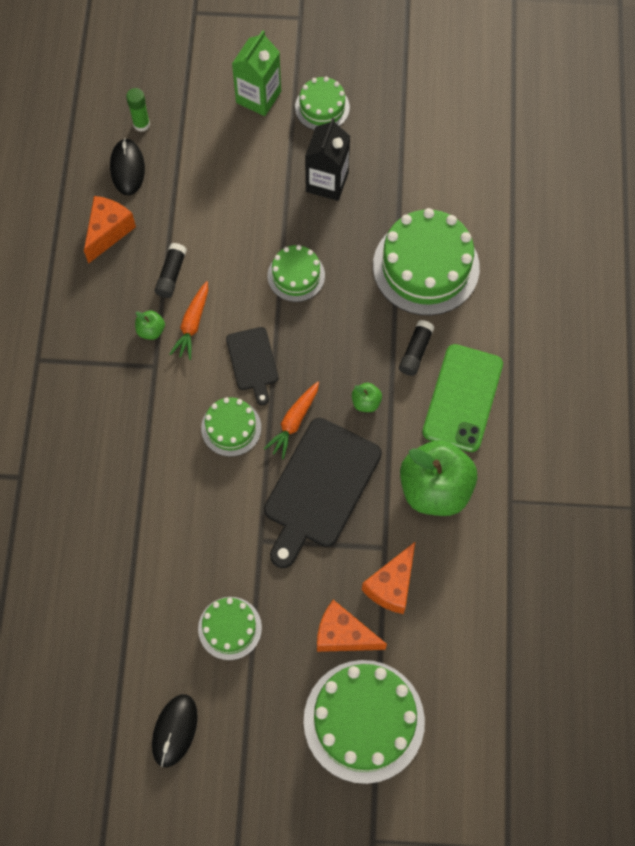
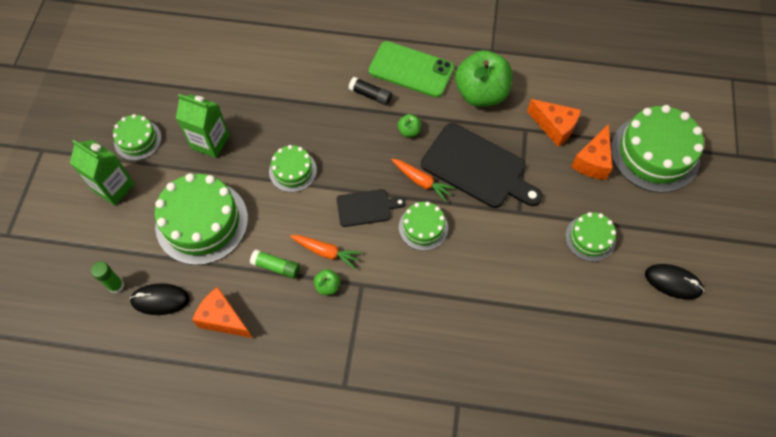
camera: 85 degrees left, 5 degrees down
(171, 274) = (276, 267): black glue stick -> green glue stick
(327, 182) = (210, 142): black carton -> green carton
(426, 267) = (299, 81): green cake -> green cake (202, 222)

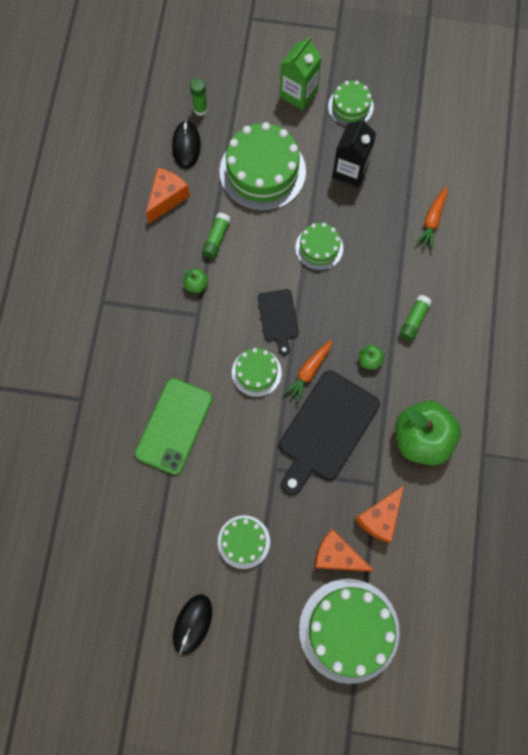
camera: 90 degrees right, 10 degrees up
(210, 142) = (350, 170): green carton -> black carton
(326, 252) = (231, 282): orange carrot -> orange carrot (432, 221)
(370, 95) = (413, 320): black glue stick -> green glue stick
(411, 70) = (450, 363): green phone -> green phone (174, 426)

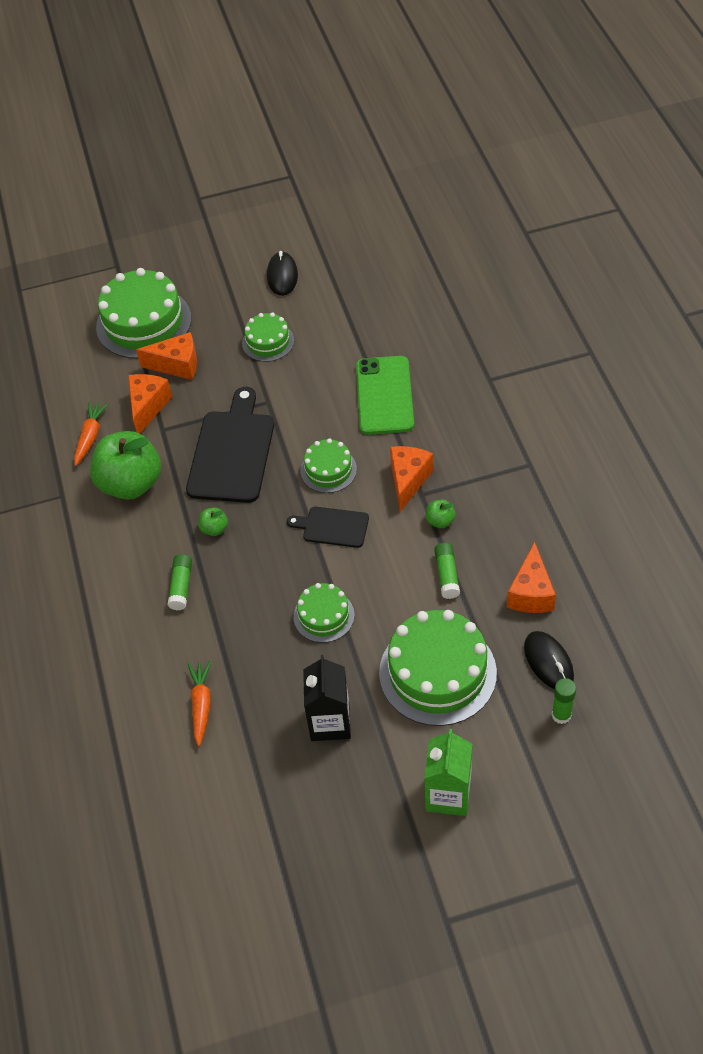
camera: 160 degrees right, 20 degrees down
(200, 332) = (408, 480): none -> orange cheese
(278, 318) = (332, 527): black cutting board -> black cutting board turned 45 degrees counterclockwise
(308, 372) = (274, 492): orange carrot -> orange carrot (90, 436)
(350, 106) = (370, 808): green cake -> none

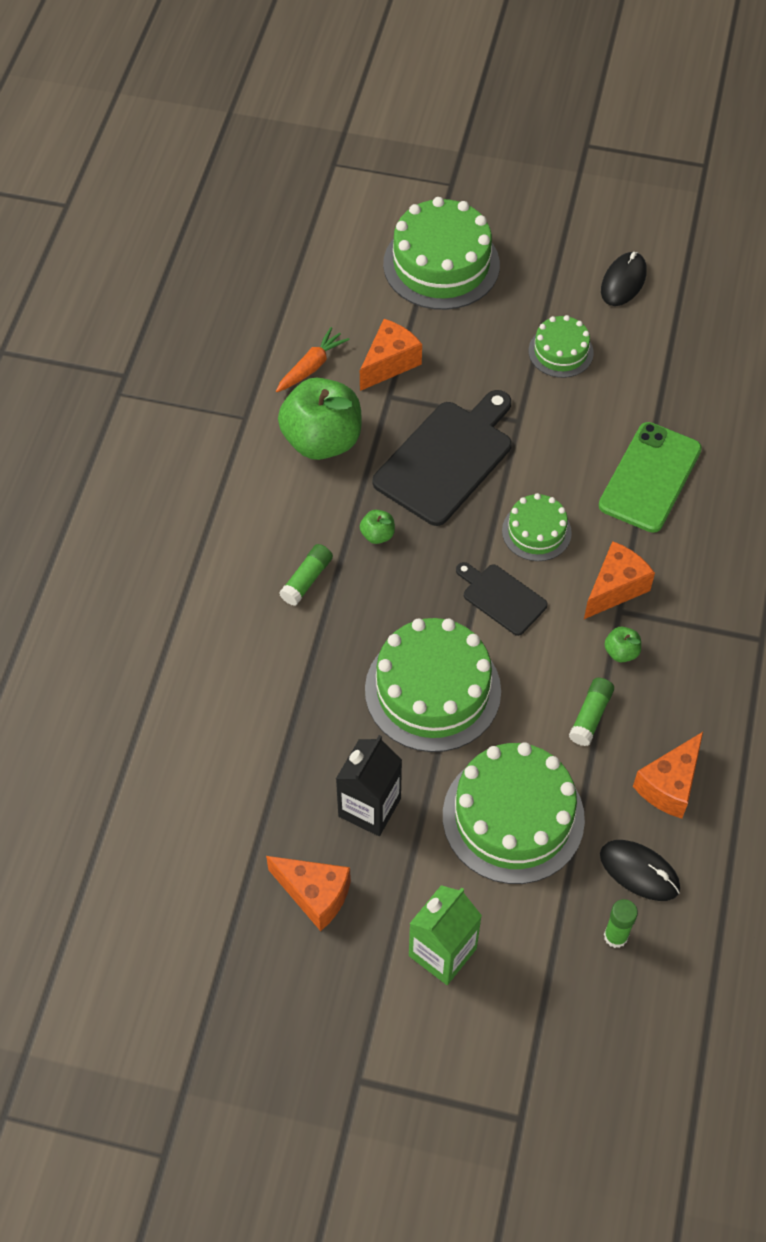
camera: 25 degrees right, 5 degrees up
(177, 365) = (447, 331): orange cheese -> orange cheese (315, 895)
(201, 705) = (252, 717): orange carrot -> none
(324, 616) = (432, 690): green cake -> green cake, size x1.86
(548, 662) = (639, 871): black mouse -> black mouse turned 60 degrees counterclockwise

